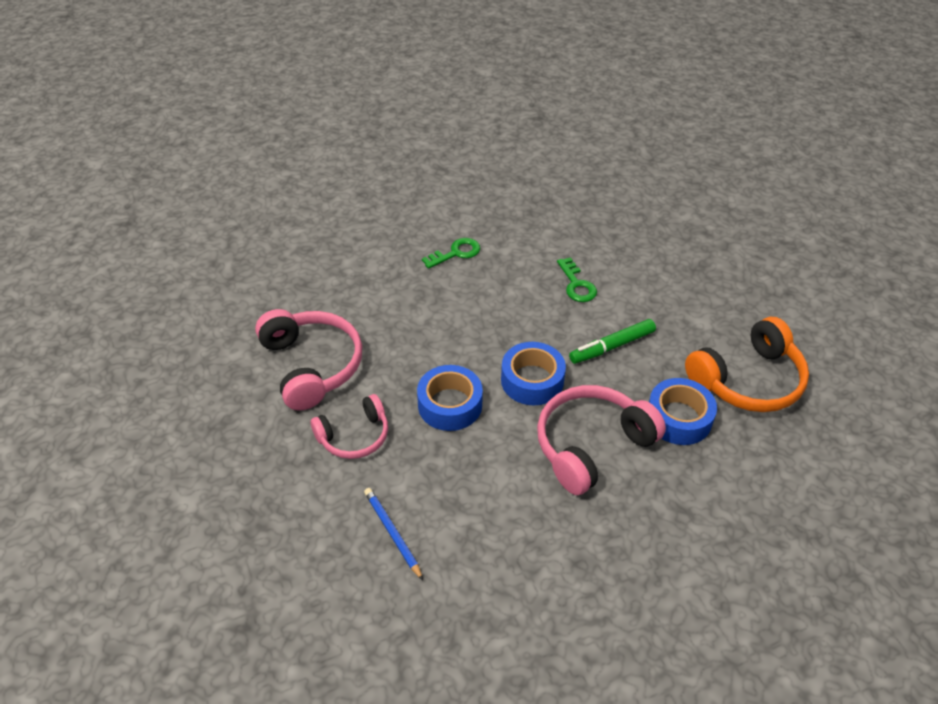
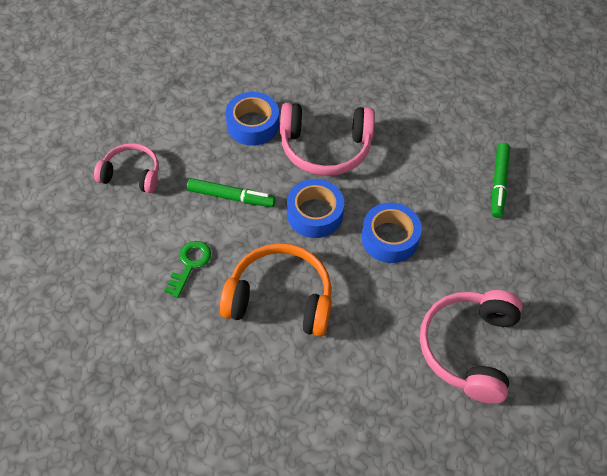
camera: 140 degrees left, 10 degrees up
(354, 436) = (477, 263): pink headphones -> pink headphones (131, 174)
(392, 533) = (498, 183): blue pencil -> green marker
(456, 253) = (248, 377): green key -> none
(748, 380) = (178, 114): orange headphones -> orange headphones (280, 299)

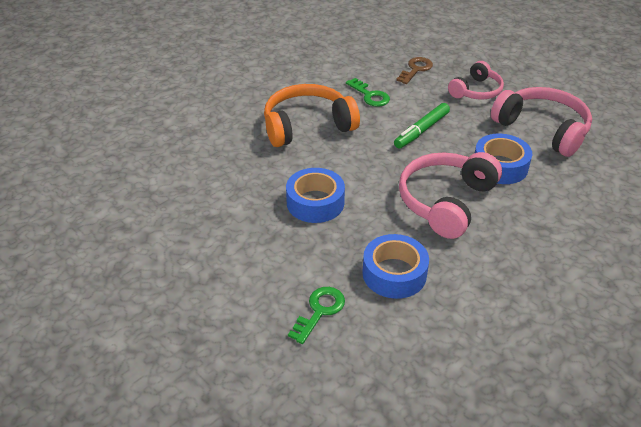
camera: 120 degrees right, 15 degrees down
(111, 241) = (416, 69): none -> brown key
(280, 299) = (307, 126): orange headphones -> orange headphones turned 150 degrees counterclockwise
(314, 214) = (373, 169): blue tape -> blue tape (394, 273)
(469, 348) = (177, 204): pink headphones -> pink headphones (542, 129)
(498, 183) = (319, 311): green marker -> green key

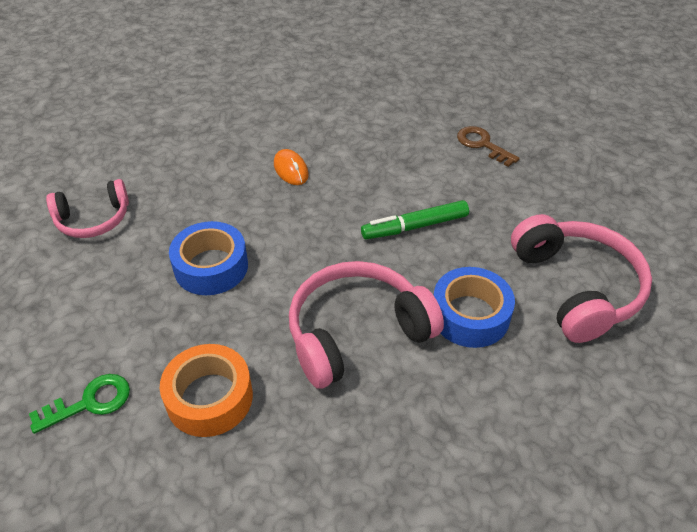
camera: 30 degrees right, 5 degrees up
(307, 126) = (291, 170): orange headphones -> orange mouse
(370, 95) = (395, 158): green key -> none
(394, 273) = (209, 398): blue tape -> orange tape
(416, 69) = (482, 144): brown key -> brown key turned 105 degrees counterclockwise
(476, 91) = (534, 200): pink headphones -> pink headphones (93, 219)

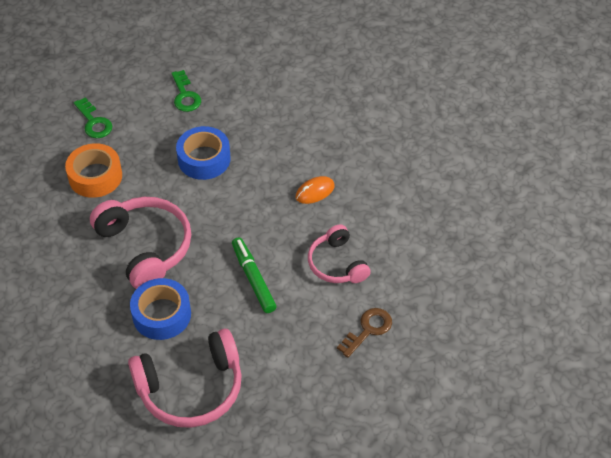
camera: 85 degrees right, 5 degrees up
(81, 284) = (185, 95): none -> green key
(93, 219) = (247, 86): pink headphones -> pink headphones (337, 264)

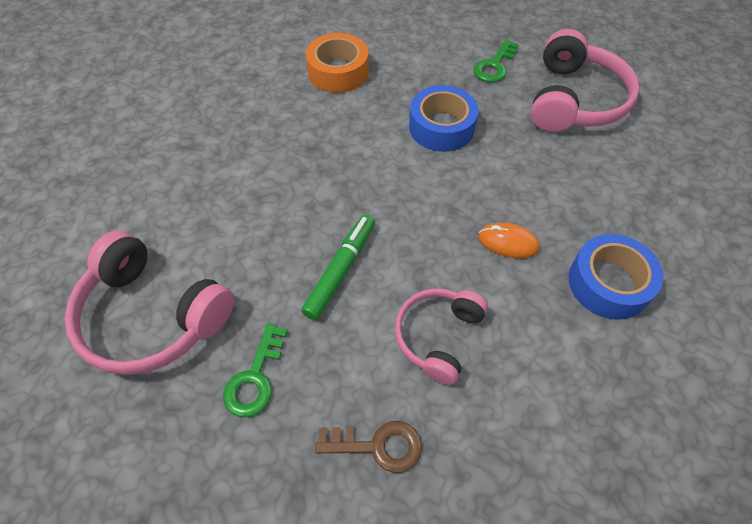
camera: 50 degrees right, 5 degrees up
(94, 122) = (393, 33): green key -> green key (255, 378)
(145, 247) = (295, 157): pink headphones -> pink headphones (574, 100)
(162, 314) = (226, 225): blue tape -> blue tape (608, 283)

